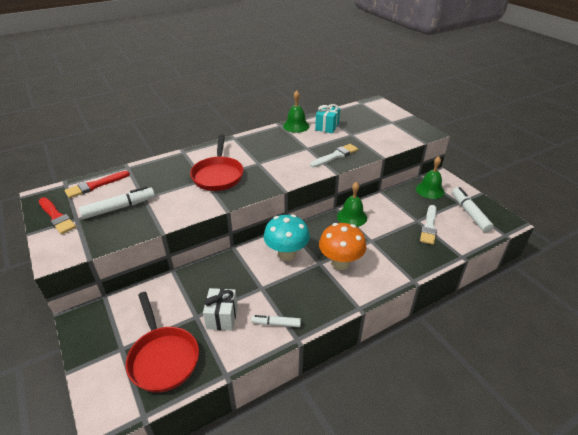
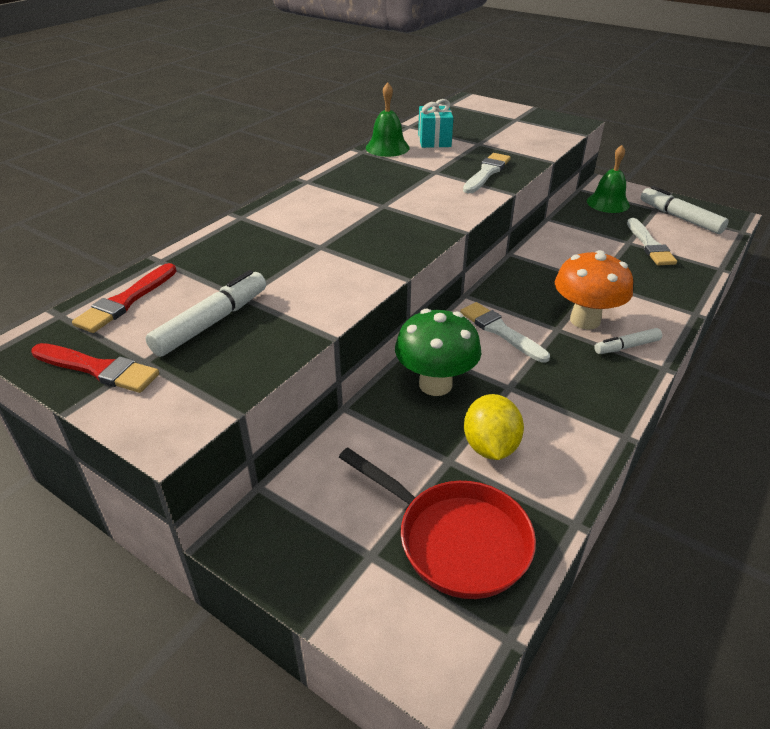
camera: 25 degrees left, 0 degrees up
(218, 175) = (337, 235): red pan -> none
(222, 317) = (490, 446): white gift -> yellow lemon
(225, 273) = (435, 384): none -> green mushroom
(276, 323) = (577, 426): white marker -> white marker (626, 347)
(286, 254) = (500, 331): turquoise mushroom -> white brush
(352, 217) = (542, 259): green bell -> none

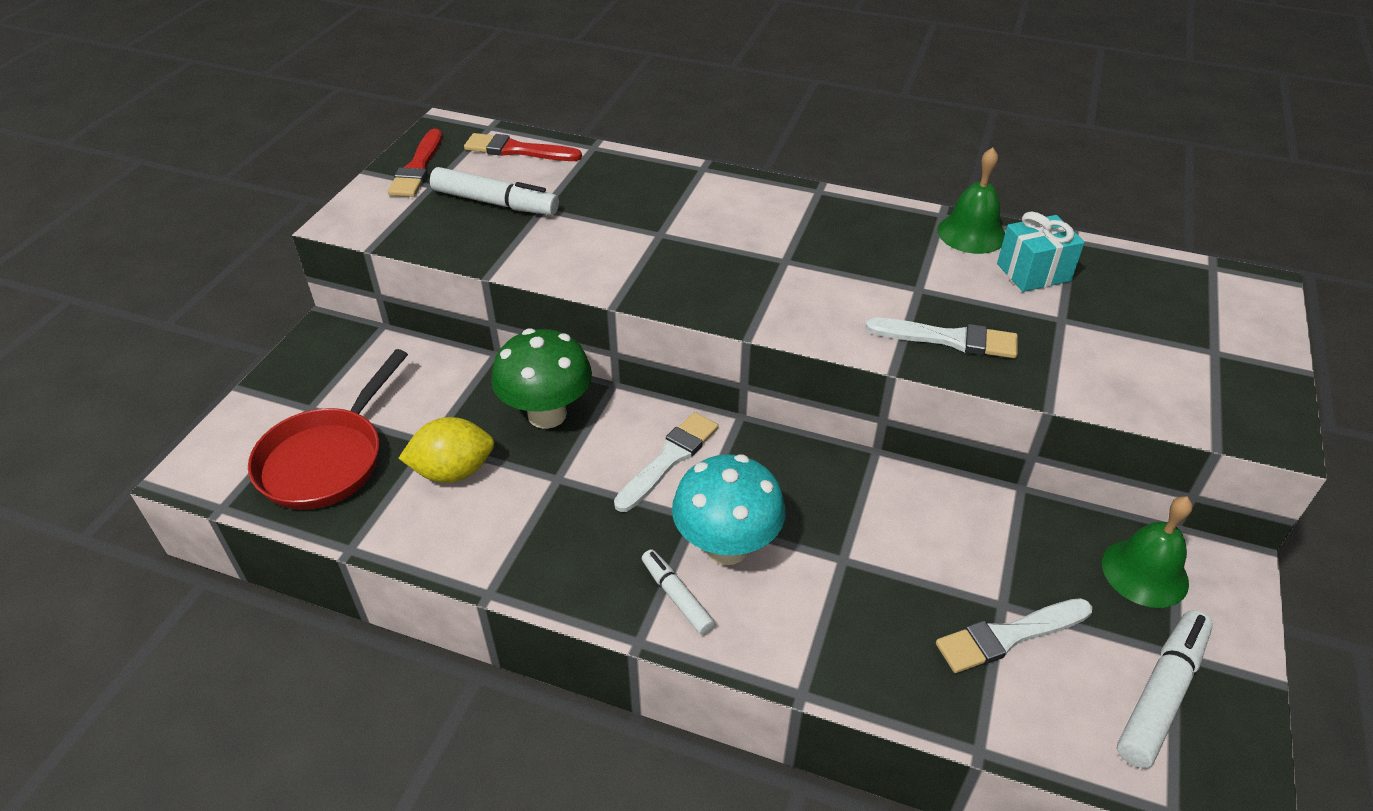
camera: 75 degrees right, 5 degrees up
(585, 320) = (726, 547): orange mushroom -> turquoise mushroom

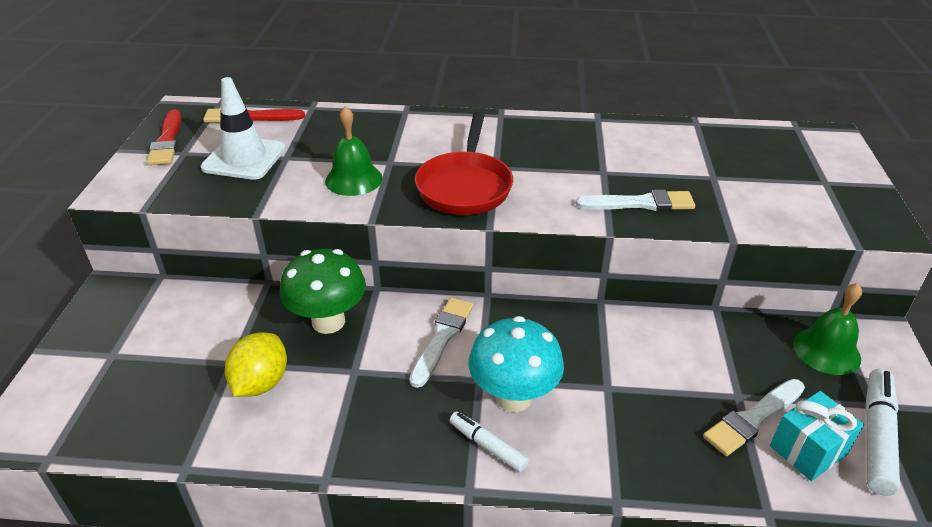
camera: 15 degrees left, 5 degrees down
(327, 459) = (141, 395): red pan -> red pan (465, 186)
(453, 471) = (261, 383): yellow lemon -> yellow lemon turned 45 degrees counterclockwise
(495, 203) = (244, 158): white marker -> white traffic cone
(971, 233) = (624, 129): green bell -> green bell (353, 179)
(1033, 272) = (679, 149): turquoise gift -> turquoise gift (808, 450)

